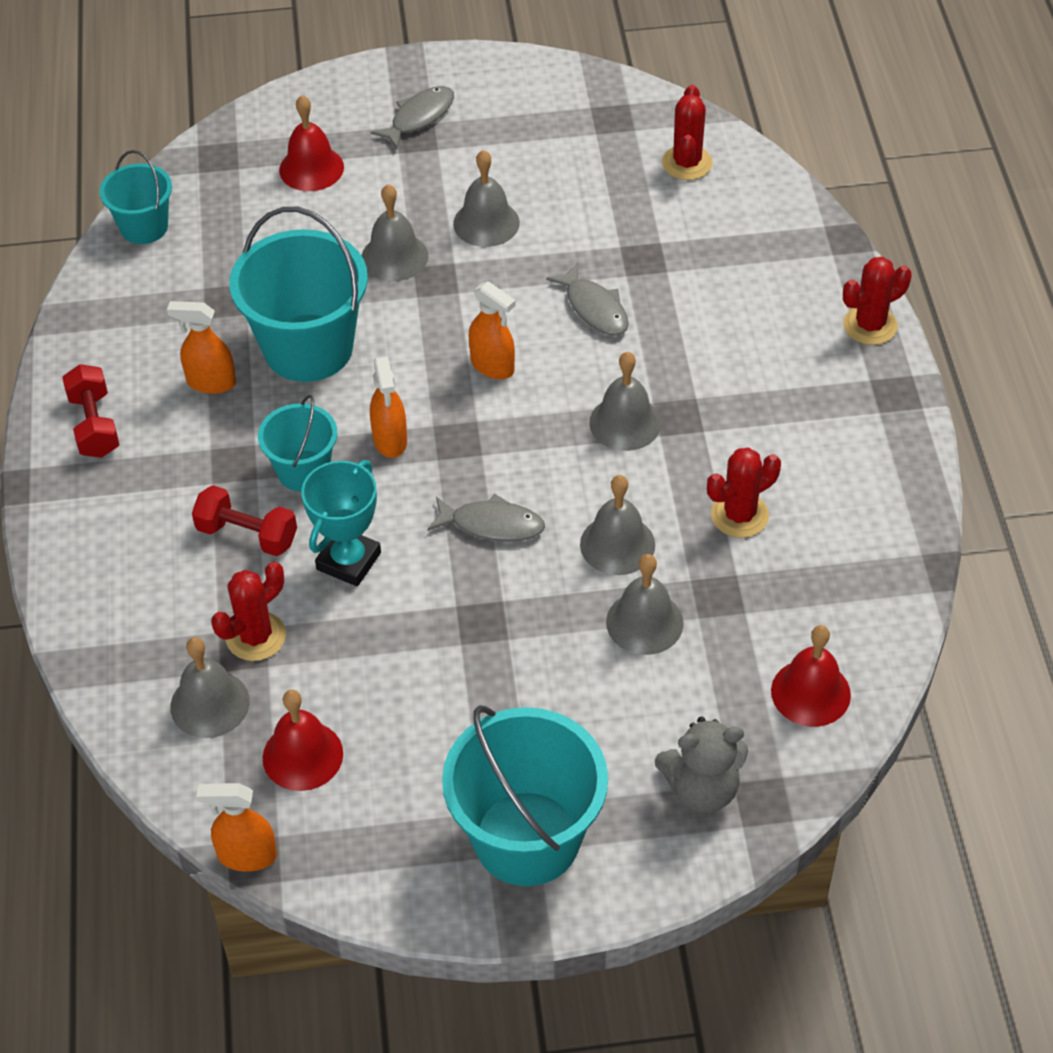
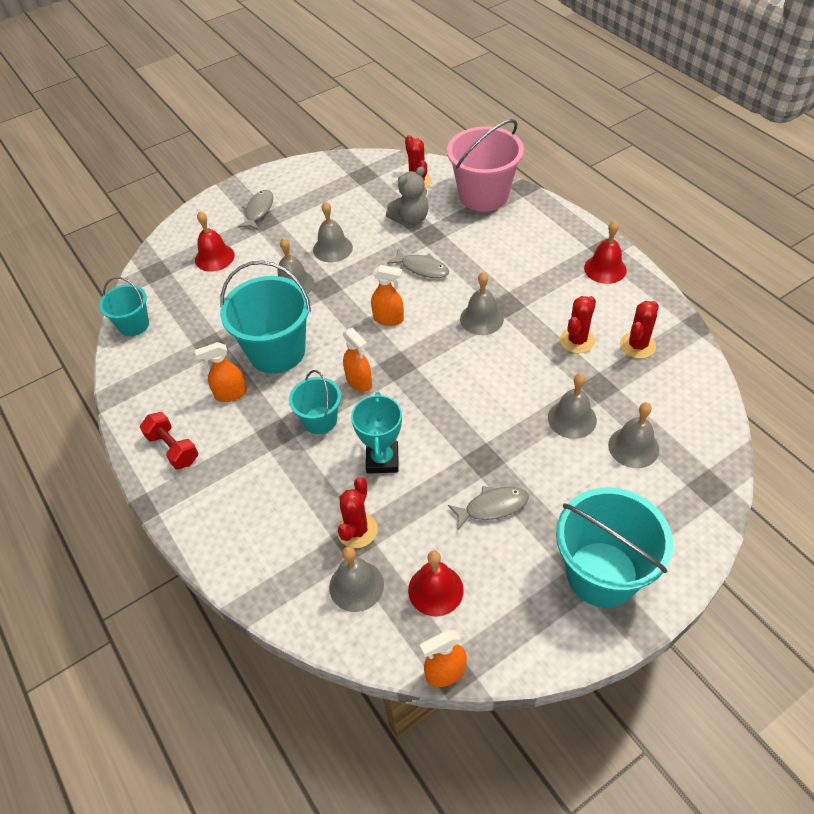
camera: 25 degrees left, 0 degrees up
(247, 535) = (311, 471): red dumbbell -> none
(492, 525) = (450, 403): grey fish -> grey fish (492, 507)
(617, 544) = (525, 383): grey bell -> grey bell (633, 447)
(702, 789) = (673, 496): grey teddy bear -> grey teddy bear (410, 219)
(772, 228) = (483, 195): none -> pink bucket
(810, 692) = (686, 416): red bell -> red bell (605, 269)
(870, 325) = (567, 222): red cactus -> red cactus (637, 345)

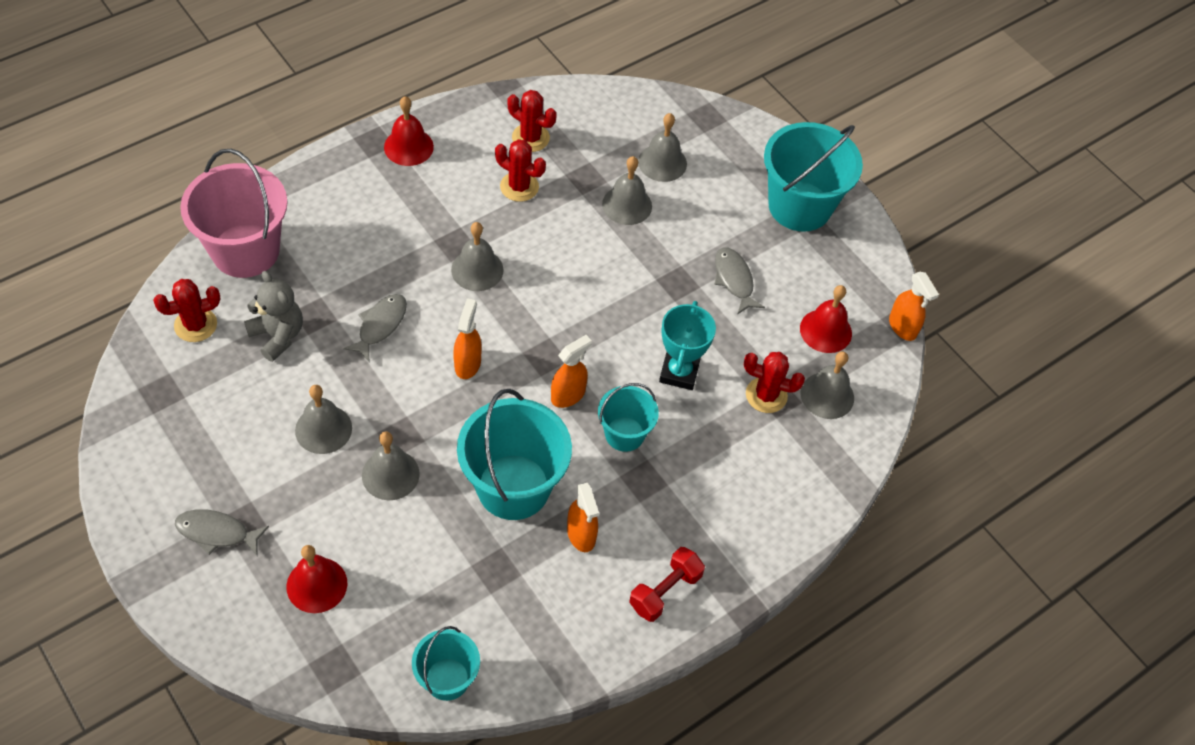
camera: 100 degrees left, 5 degrees up
(382, 460) = (679, 372): turquoise trophy -> turquoise trophy turned 75 degrees counterclockwise

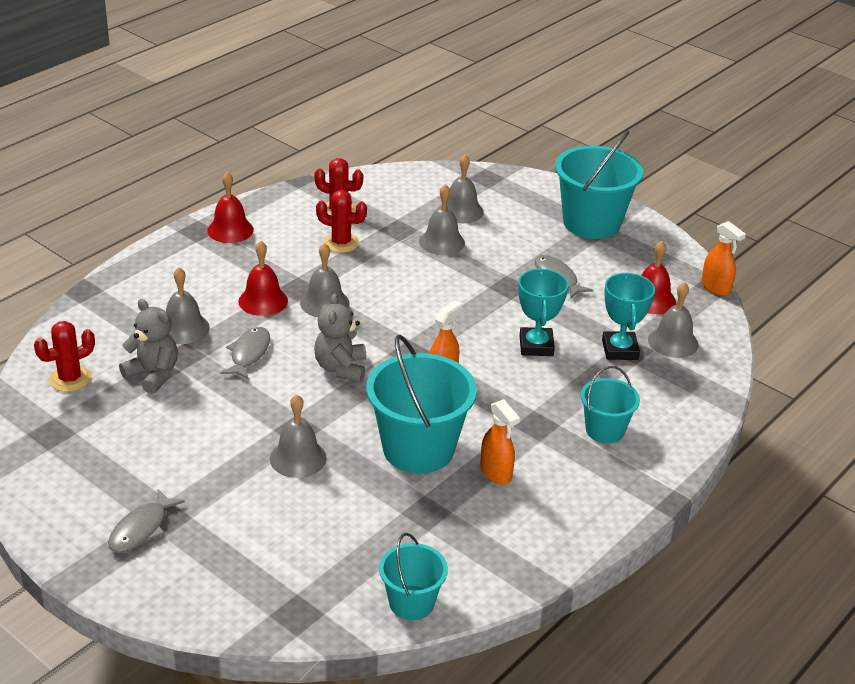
camera: 10 degrees left, 20 degrees down
(217, 533) = (141, 529): grey fish -> grey fish turned 60 degrees counterclockwise
(245, 250) = (101, 320): pink bucket -> none
(317, 585) = (255, 552): red bell -> red bell (263, 301)
(323, 429) = (221, 435): grey bell -> grey bell (184, 328)
(467, 364) = (341, 368): orange spray bottle -> grey teddy bear
(624, 434) = (505, 395): turquoise bucket -> turquoise bucket (605, 430)
(665, 591) = (590, 501): red dumbbell -> none
(766, 395) = (620, 350): red cactus -> turquoise trophy

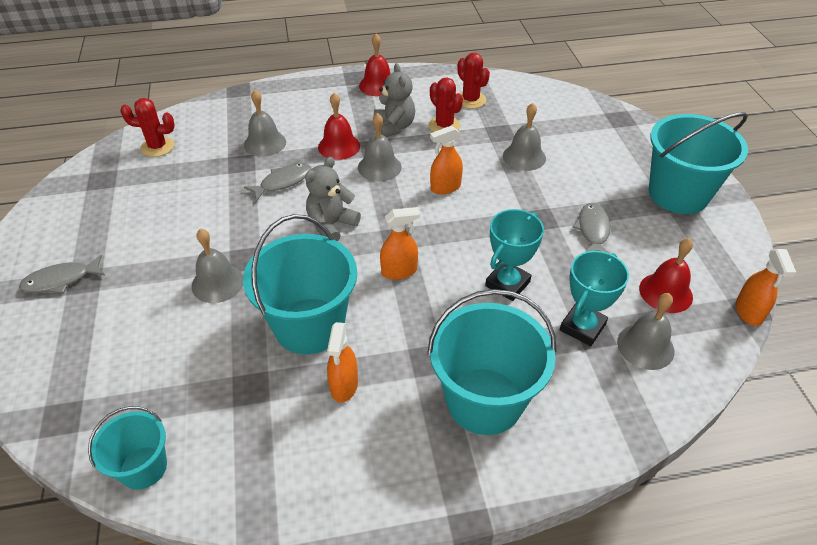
camera: 40 degrees right, 10 degrees up
(153, 375) = (206, 168): grey teddy bear -> grey teddy bear (394, 127)
(404, 295) = (445, 187): none -> orange spray bottle
(461, 211) = (568, 137): grey bell -> none
(605, 430) = (484, 401): turquoise bucket -> turquoise bucket, size x1.79

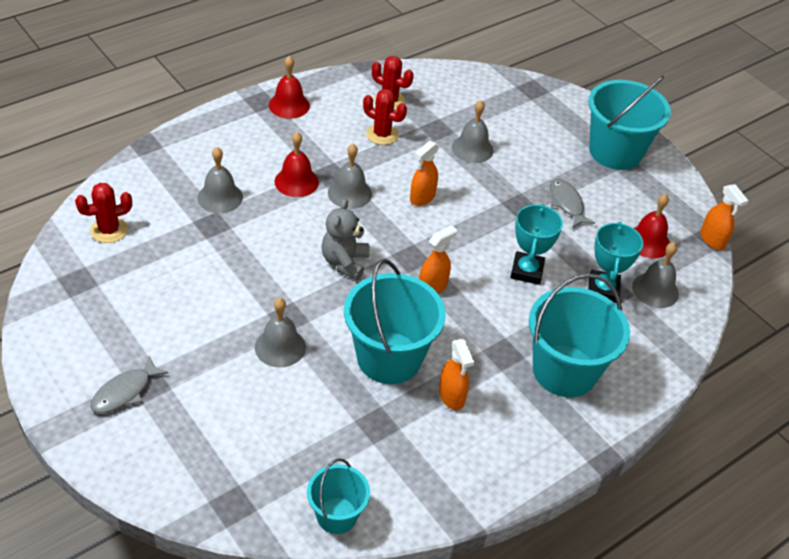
camera: 30 degrees left, 0 degrees up
(283, 182) = (268, 233): grey fish -> none
(394, 127) = (335, 147): grey teddy bear -> none

